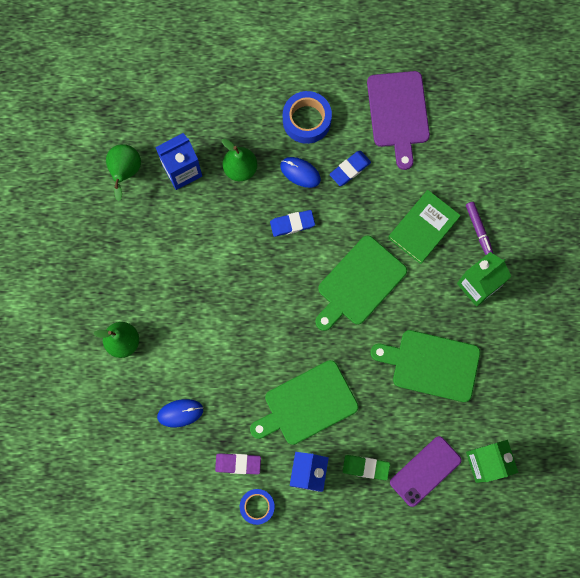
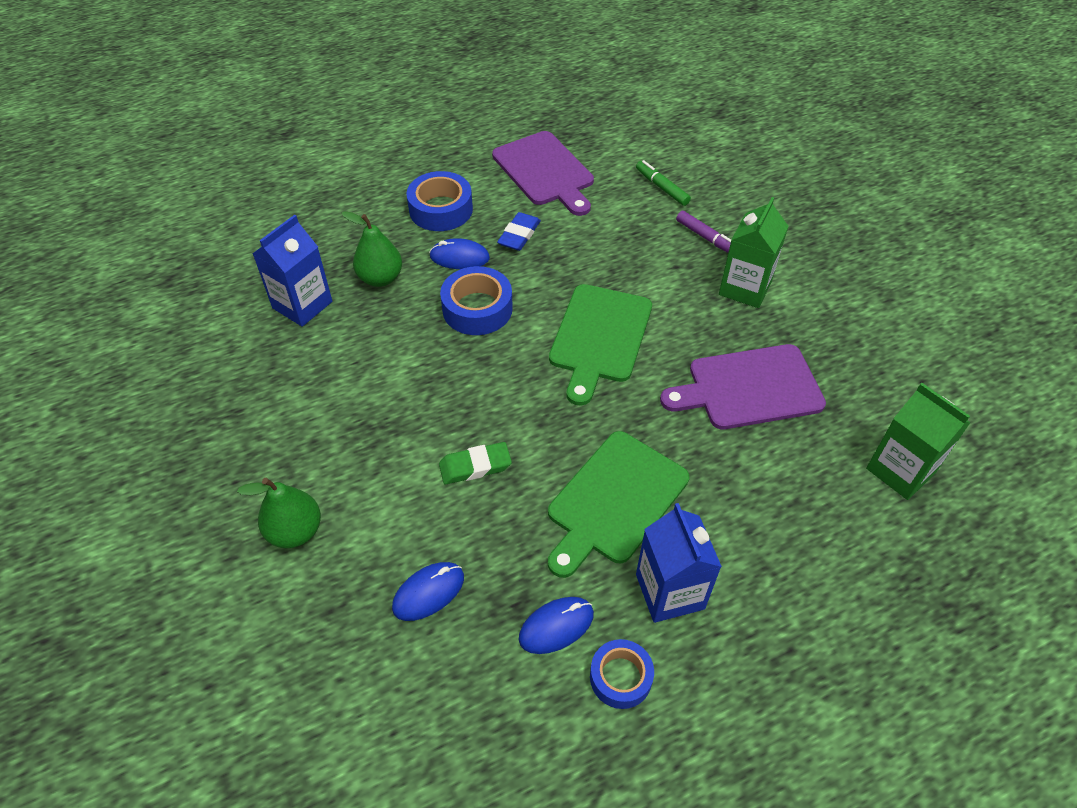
camera: 25 degrees left, 25 degrees down
(125, 172) = (222, 332): green pear -> none
(238, 464) = (556, 626): purple eraser -> blue mouse
(292, 224) = (477, 309): blue eraser -> blue tape
(366, 467) = (748, 547): green eraser -> green eraser (475, 466)
(423, 228) = (642, 257): green book -> none
(425, 471) = (831, 515): purple phone -> none
(431, 365) = (749, 388): green cutting board -> purple cutting board
(474, 167) = (662, 187): none -> green marker

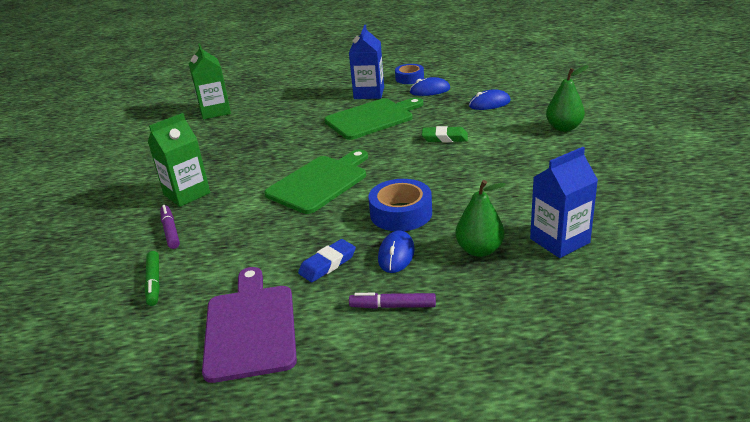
camera: 155 degrees left, 20 degrees down
(441, 209) = (393, 306): blue tape -> purple marker
(459, 257) = (396, 254): blue mouse -> blue mouse turned 75 degrees clockwise
(749, 388) = (250, 147): purple cutting board -> none

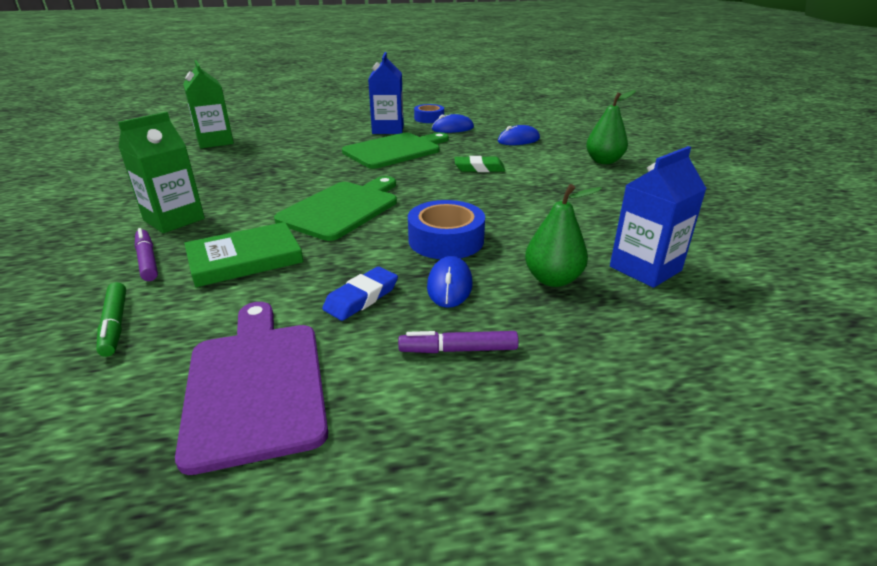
camera: 10 degrees left, 0 degrees up
(242, 230) = (245, 258): none -> green book

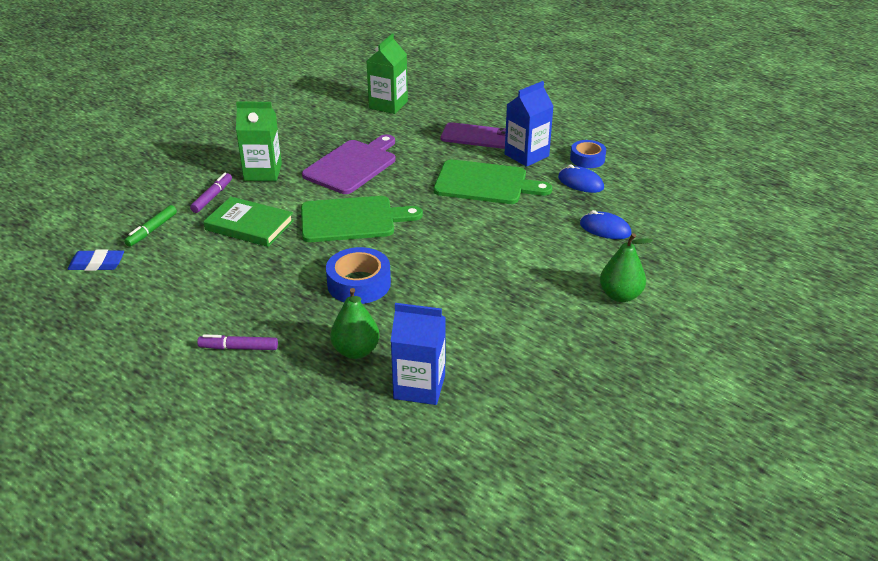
camera: 50 degrees right, 5 degrees up
(255, 384) = (150, 300): purple cutting board -> purple cutting board (352, 165)
(330, 133) = (476, 136): none -> purple phone
(361, 298) = (253, 289): blue eraser -> blue eraser (97, 264)
(449, 285) = (302, 313): blue mouse -> none
(458, 350) = (238, 348): purple marker -> purple marker turned 45 degrees counterclockwise
(479, 168) = (505, 239): green eraser -> none

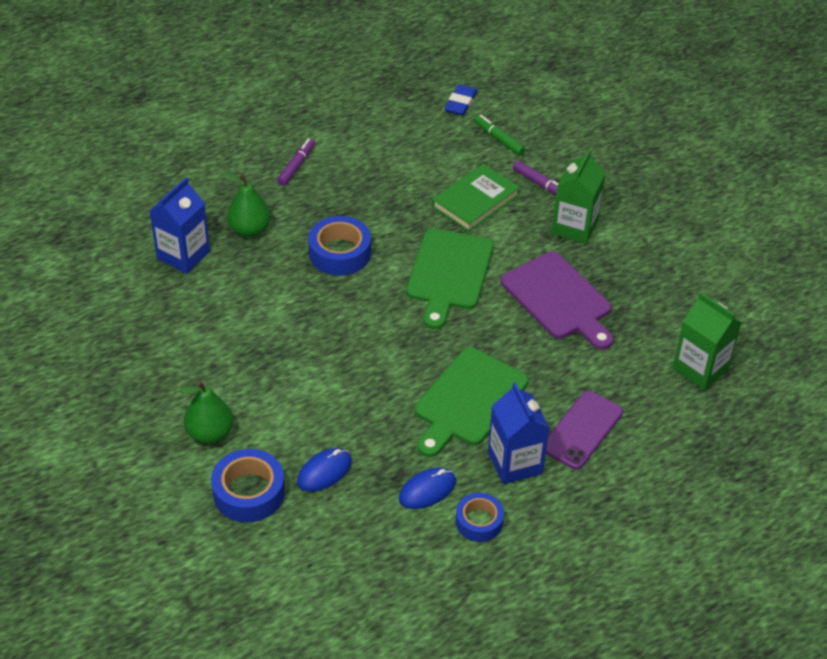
camera: 110 degrees right, 10 degrees up
(656, 258) = (249, 492): none -> blue tape

